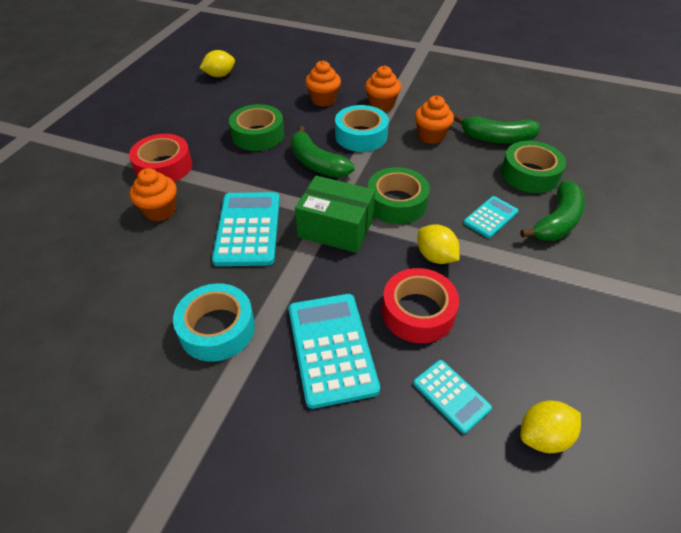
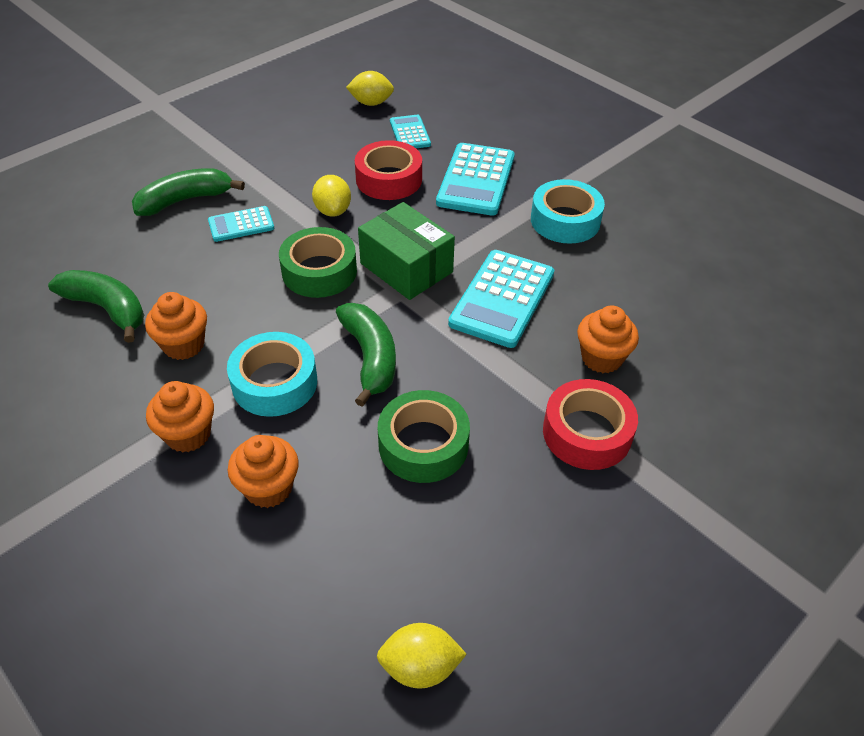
camera: 155 degrees left, 0 degrees up
(529, 174) = (140, 251): green tape -> none

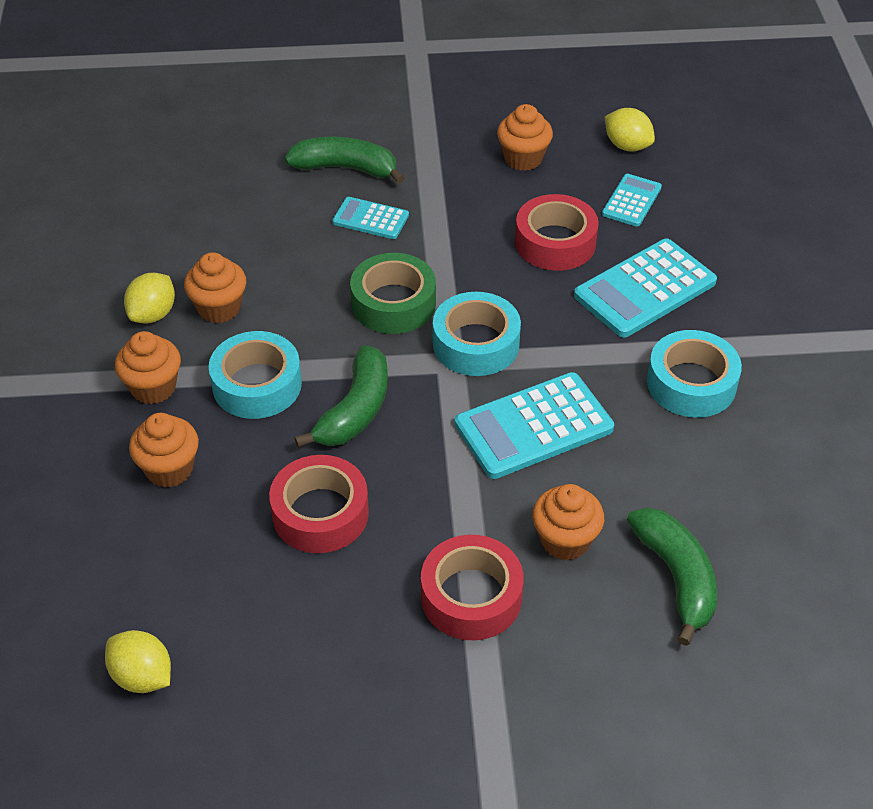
camera: 40 degrees right, 0 degrees up
(107, 309) = (191, 241): green banana -> green banana (676, 577)
(310, 139) = (523, 158): none -> orange cupcake
(333, 211) = (467, 248): yellow lemon -> yellow lemon (153, 314)
(406, 267) = (476, 344): green box -> turquoise tape
(423, 445) = (320, 513): green tape -> red tape

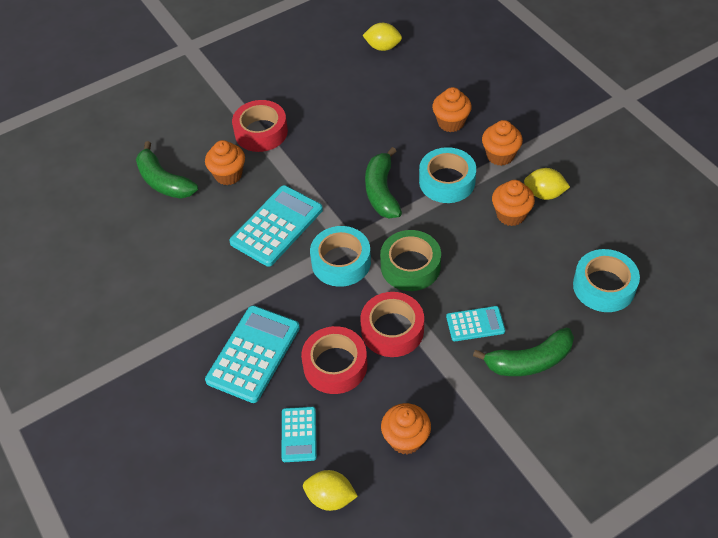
camera: 155 degrees right, 5 degrees up
(153, 314) = (544, 194): yellow lemon -> yellow lemon turned 75 degrees counterclockwise
(320, 513) = (359, 135): red tape -> red tape (392, 330)
(691, 383) = (195, 295): turquoise tape -> turquoise tape (604, 286)

